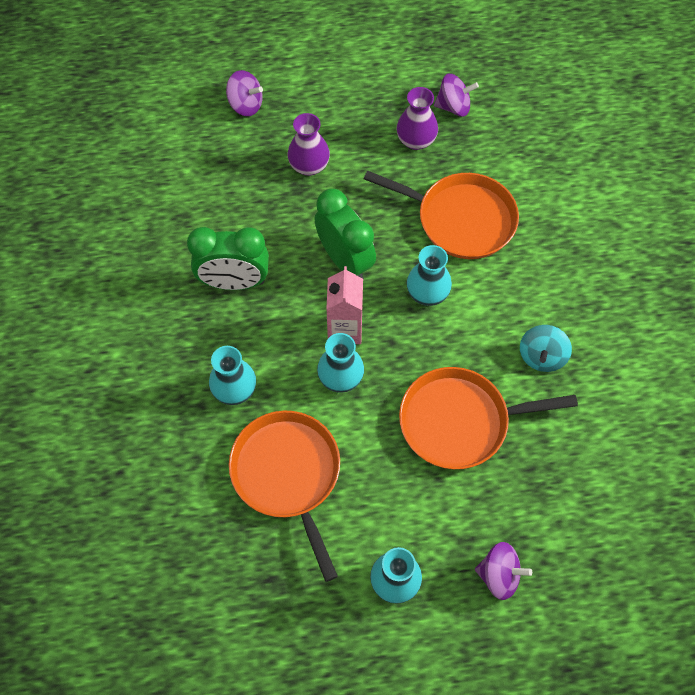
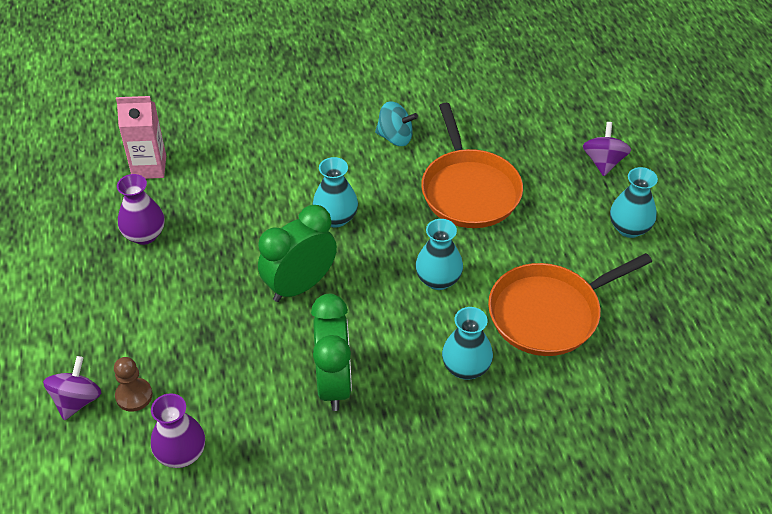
camera: 95 degrees left, 15 degrees down
(244, 141) = (134, 395): none -> brown pawn
(309, 166) = (174, 327): purple vase -> purple vase (181, 454)
(345, 329) = (383, 280): pink carton -> pink carton (149, 167)
(453, 107) = (101, 205): purple spinning top -> none
(461, 219) = (247, 195): orange pan -> none

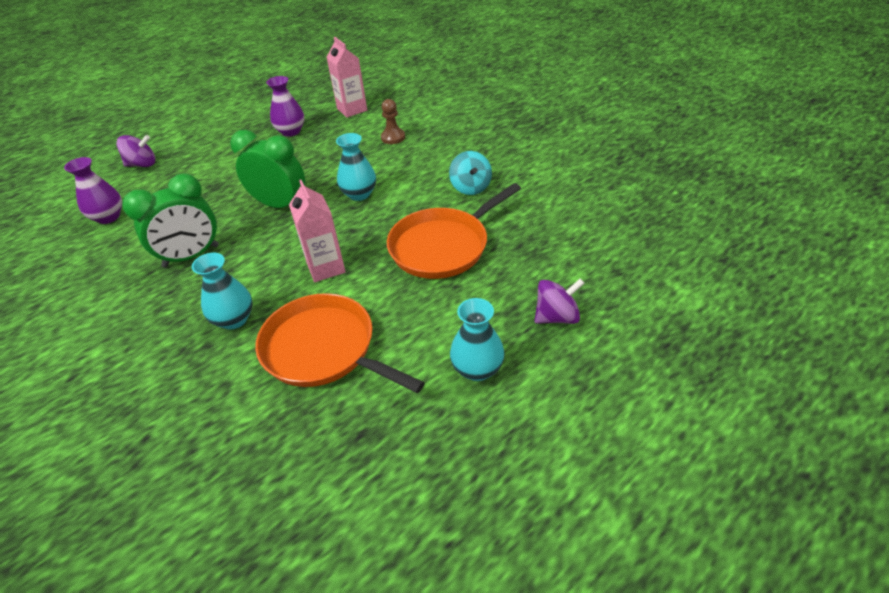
camera: 65 degrees right, 5 degrees down
(134, 395) = (152, 181): brown pawn -> brown pawn (393, 137)
(438, 279) = (326, 268): turquoise vase -> pink carton

